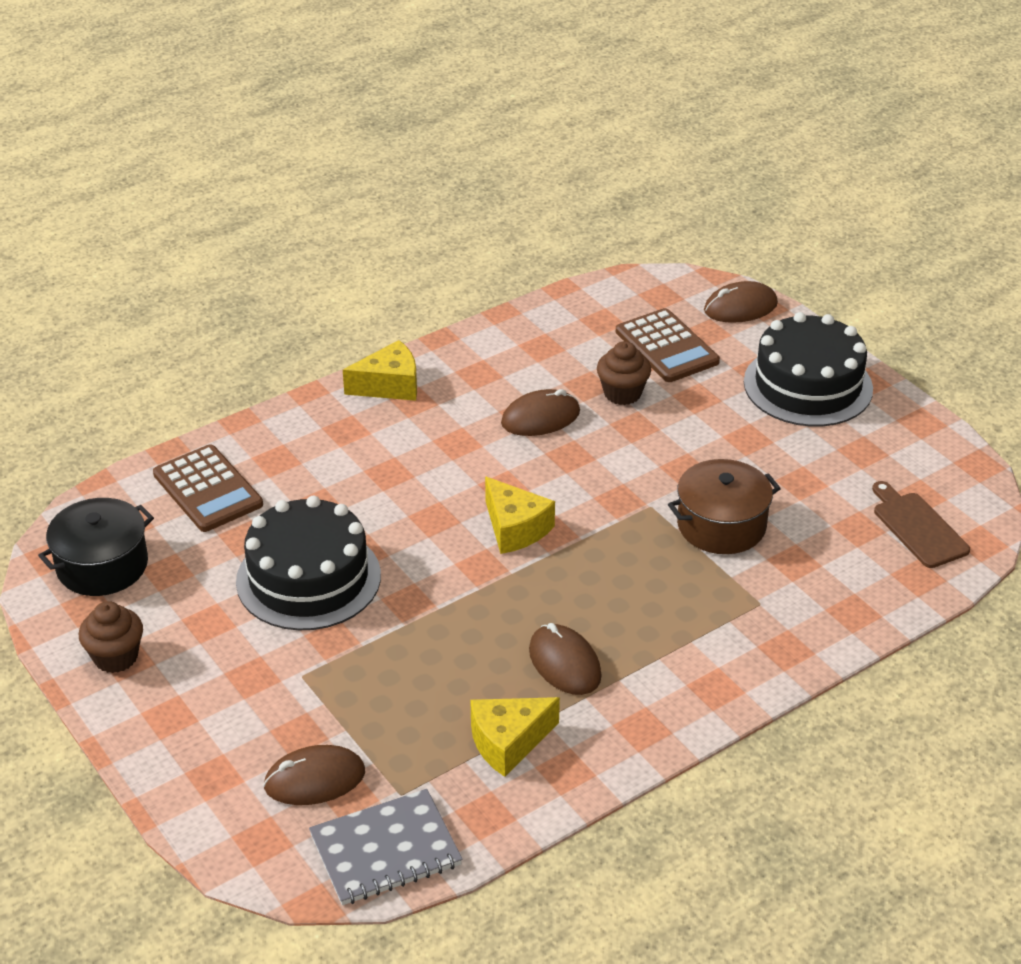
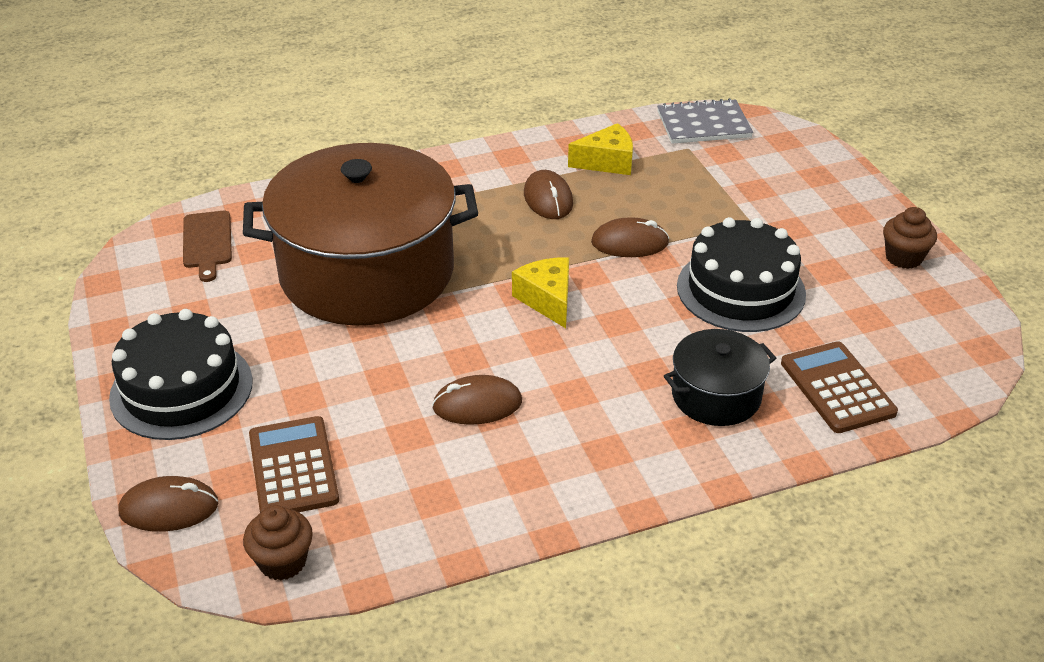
camera: 165 degrees left, 0 degrees up
(102, 566) = (931, 331): black pot -> black pot (716, 395)
(314, 779) = (746, 163): brown mouse -> brown mouse (629, 243)
(389, 385) = (629, 477): yellow cheese -> none
(622, 393) = (377, 417): brown cupcake -> brown cupcake (283, 562)
(721, 525) = (367, 271): brown pot -> brown pot, size x2.18

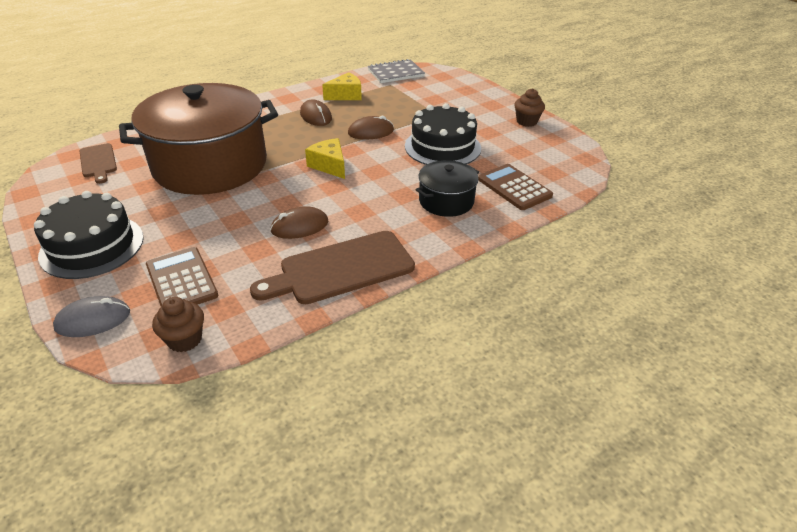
camera: 15 degrees left, 0 degrees up
(169, 508) = (93, 320): brown mouse -> grey mouse
(522, 489) = (341, 269): none -> brown cutting board

